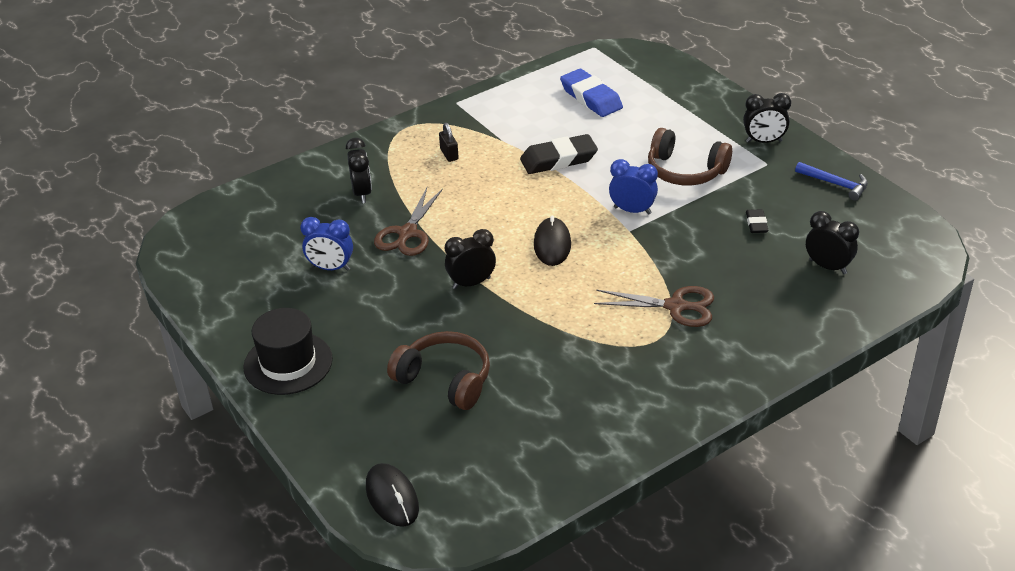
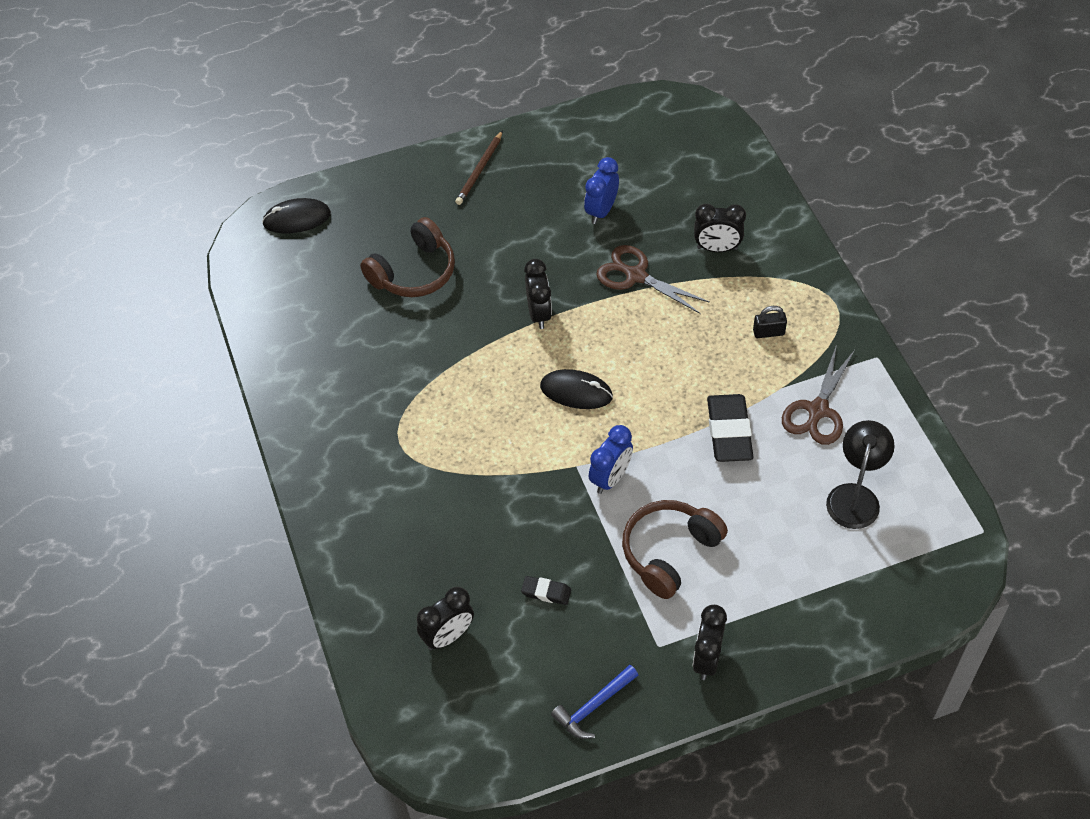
camera: 105 degrees right, 15 degrees up
(288, 363) = (480, 170): black hat -> brown pencil
(591, 98) = (855, 496): blue eraser -> black lamp
(675, 306) = (440, 473): brown scissors -> brown scissors (818, 410)

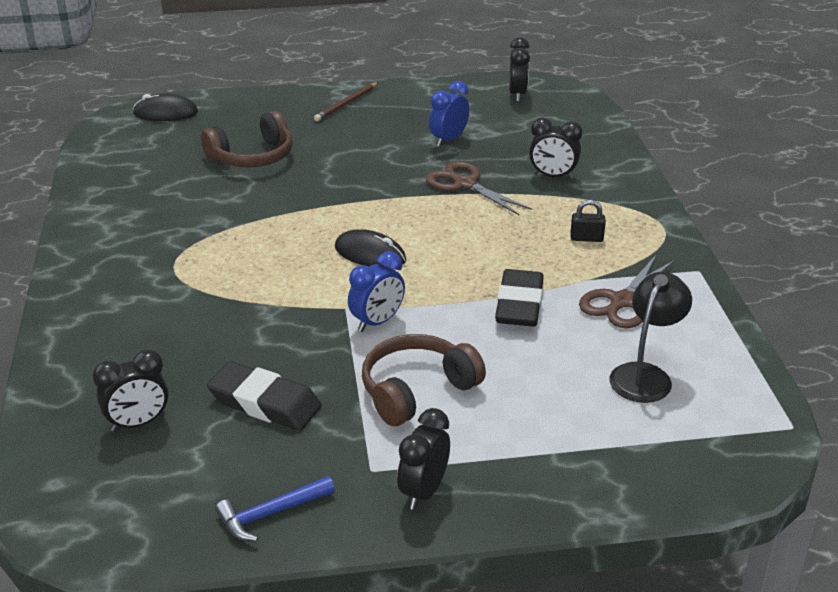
camera: 10 degrees right, 20 degrees down
(539, 314) = (358, 197): black clock -> black clock (517, 94)
(546, 592) = (265, 403): black eraser -> black eraser, size x1.96

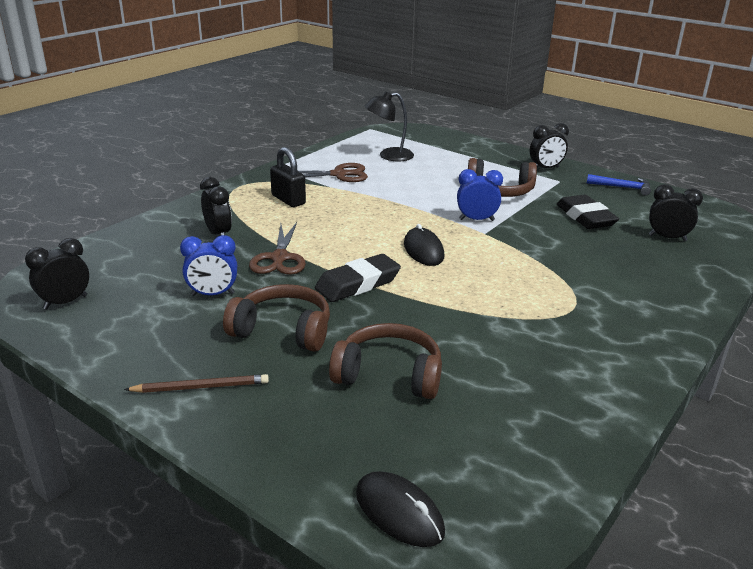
camera: 135 degrees left, 5 degrees down
(360, 145) = (283, 330): none -> brown headphones
(519, 304) = (388, 194): black eraser -> black eraser (358, 284)
(586, 238) = (288, 200): black padlock -> black padlock, size x1.62

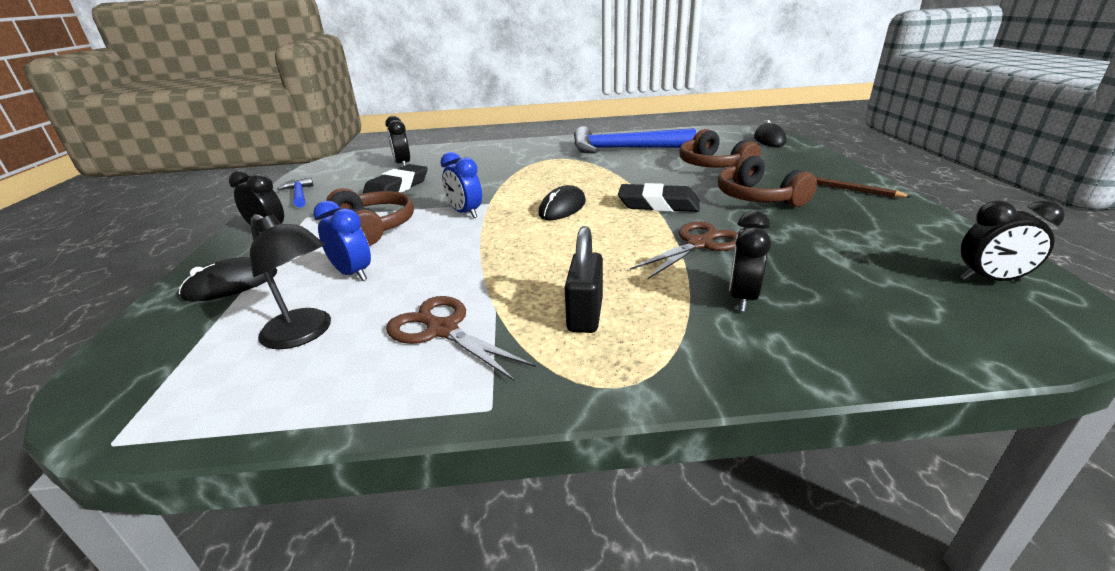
camera: 130 degrees left, 0 degrees up
(213, 294) = (800, 236): blue clock -> blue clock (353, 274)
(472, 152) = (231, 285): none -> black mouse
(545, 364) = (623, 149): none -> blue hammer

